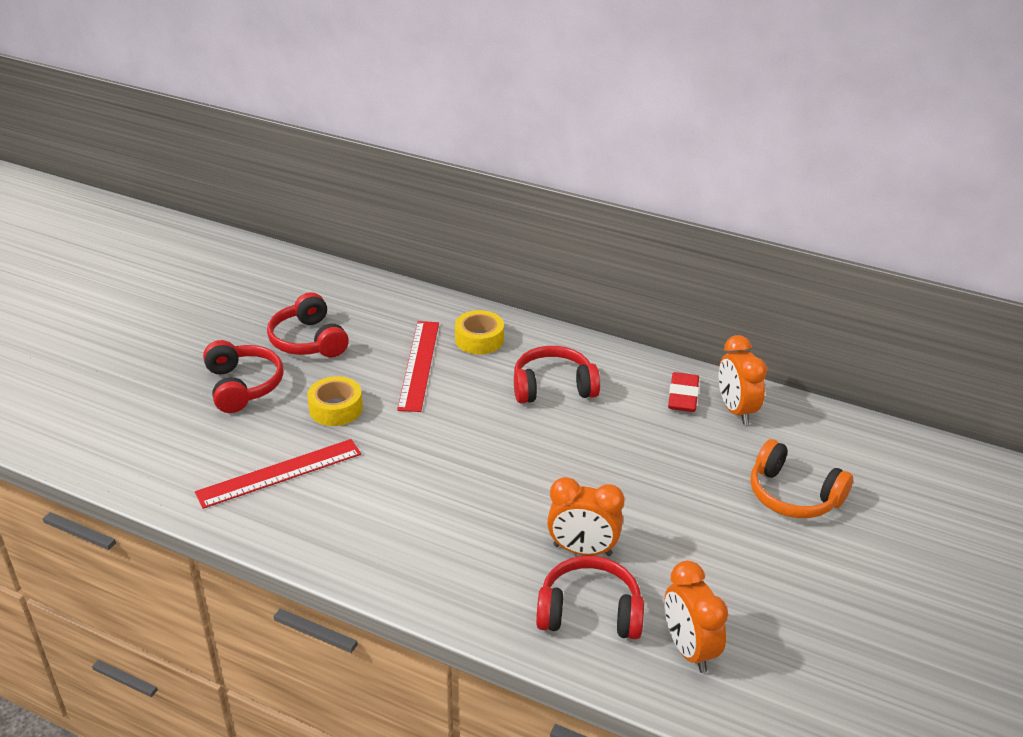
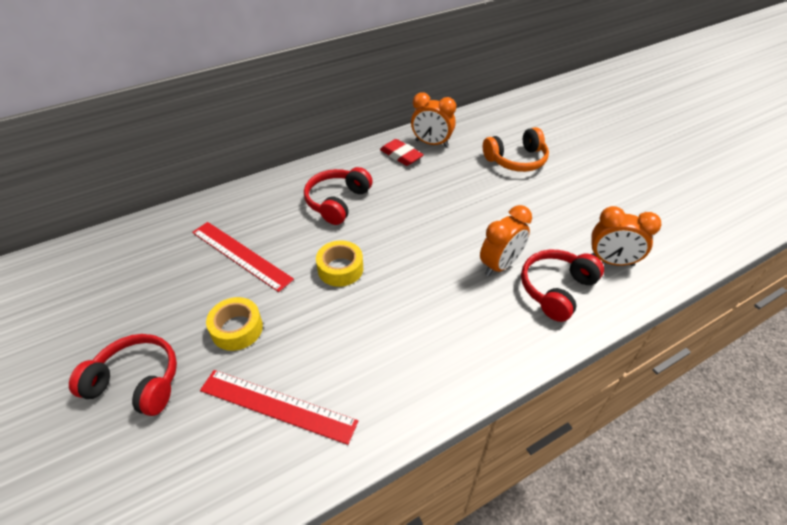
camera: 55 degrees left, 10 degrees up
(279, 473) = (277, 405): red ruler -> red ruler turned 75 degrees counterclockwise
(308, 340) = (133, 307): red headphones -> none
(479, 339) = (250, 211): yellow tape -> yellow tape (340, 269)

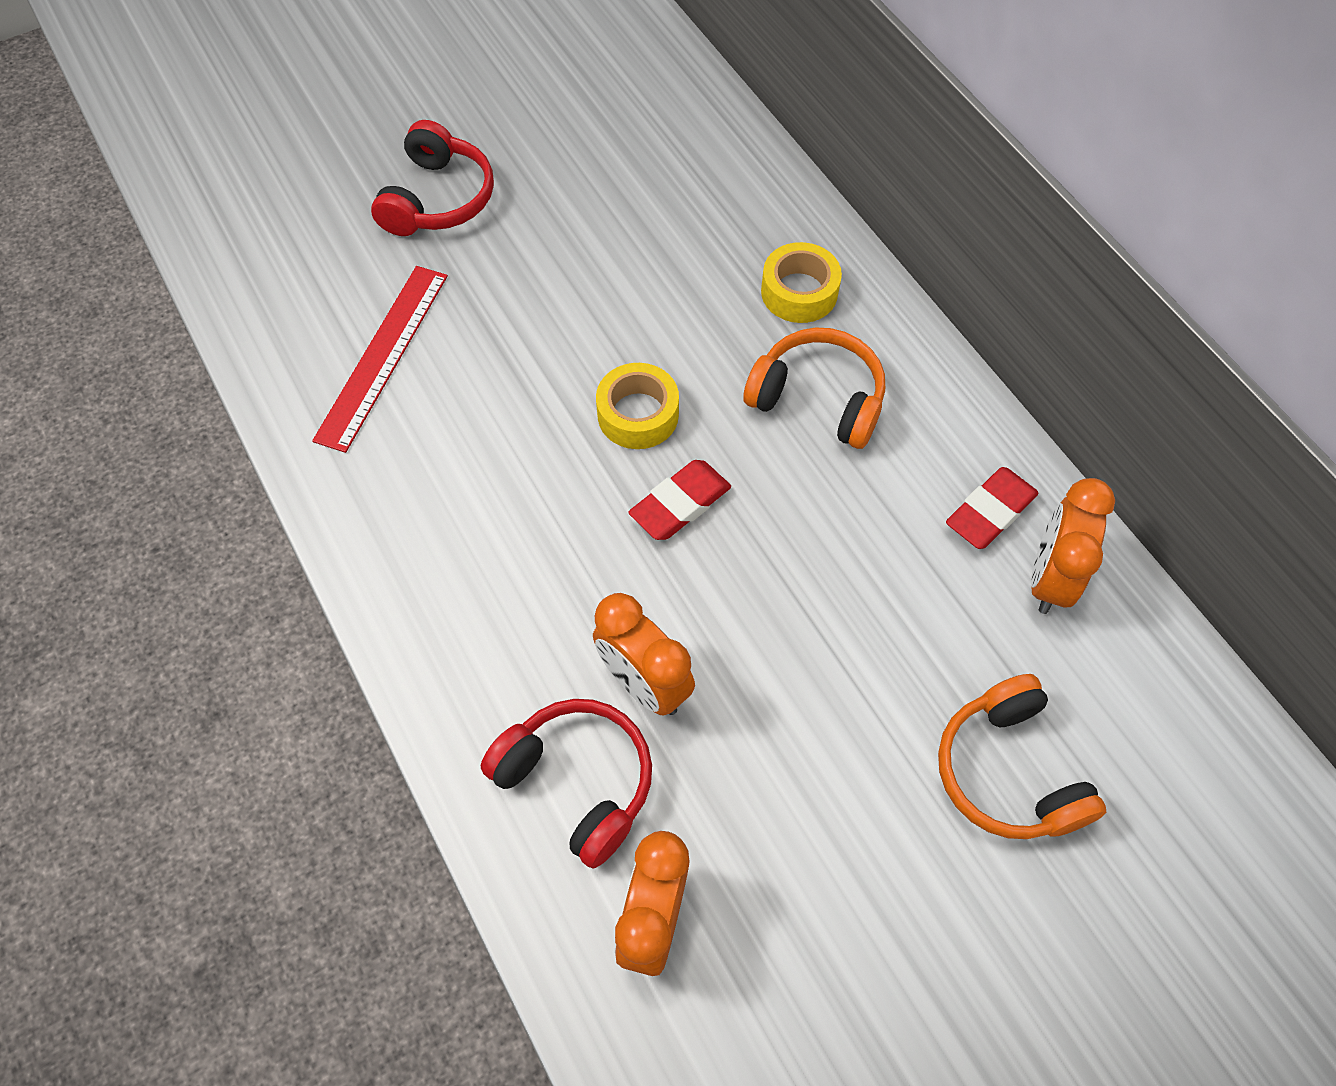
camera: 90 degrees right, 15 degrees up
(237, 329) = (517, 290): yellow tape -> yellow tape (799, 292)
(241, 255) = (671, 271): red ruler -> none
(337, 202) = (818, 399): red headphones -> orange headphones
(398, 252) = (680, 504): none -> red eraser

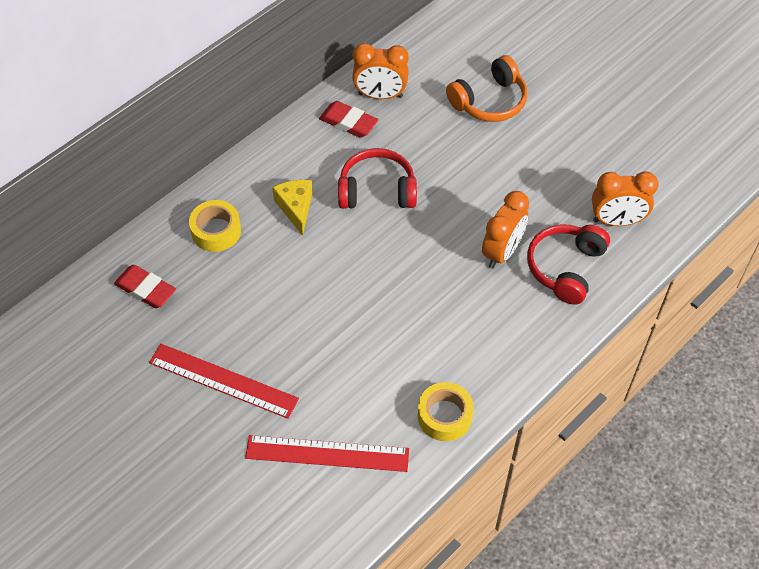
camera: 105 degrees left, 5 degrees down
(438, 199) = (177, 466): red headphones -> red headphones (377, 190)
(541, 262) = (223, 380): none -> red ruler
(638, 414) = (332, 295): yellow tape -> yellow tape (444, 416)
(680, 504) = (388, 259): red eraser -> red eraser (145, 289)
(818, 399) = (296, 208): orange headphones -> yellow cheese

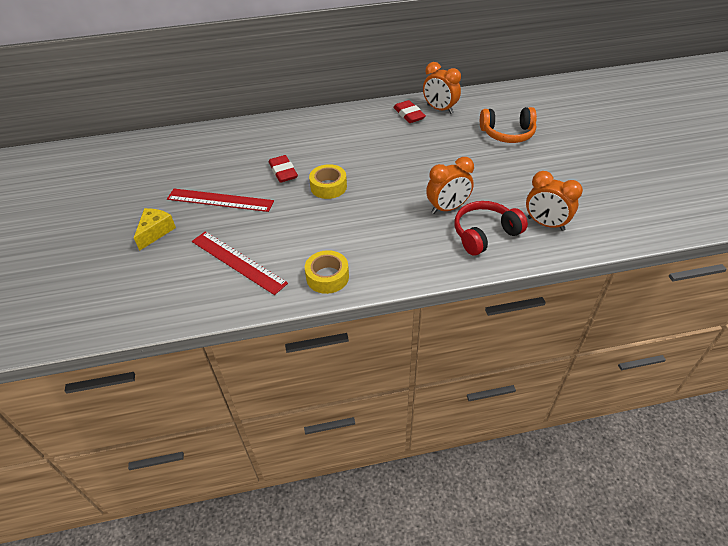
camera: 35 degrees right, 10 degrees down
(145, 289) = (225, 144): red eraser -> red eraser (283, 172)
(216, 231) = (287, 134): yellow tape -> yellow tape (328, 187)
(223, 380) = (220, 200): red ruler -> red ruler turned 45 degrees counterclockwise
(296, 208) = (340, 140): yellow cheese -> yellow cheese (155, 232)
(377, 190) = (396, 150): red headphones -> none

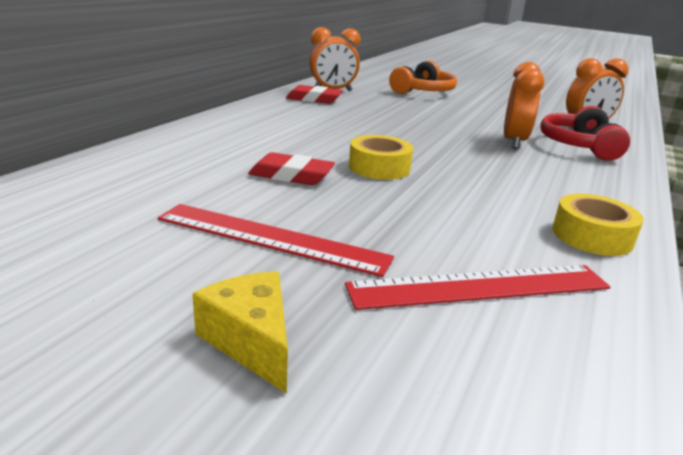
camera: 55 degrees left, 20 degrees down
(220, 200) = (271, 238): red ruler -> red ruler turned 60 degrees clockwise

